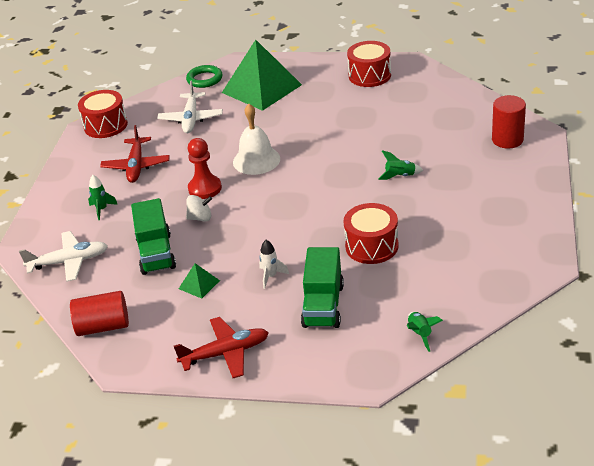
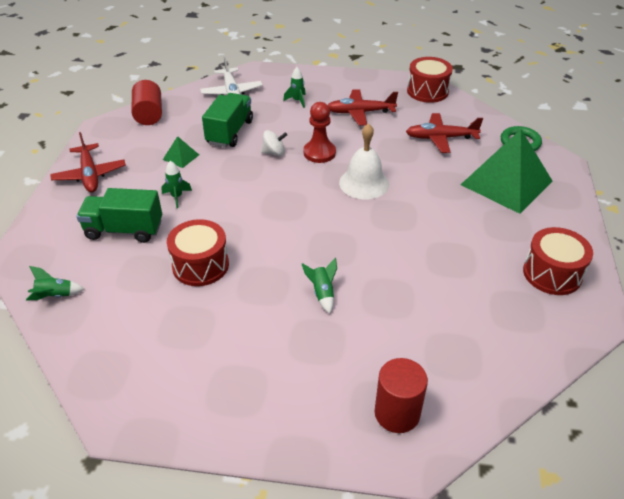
camera: 85 degrees right, 5 degrees up
(156, 253) = (230, 132): green truck -> green truck turned 120 degrees clockwise
(191, 119) = (440, 138): white plane -> red plane
(200, 218) = (274, 153): white spinning top -> white spinning top turned 90 degrees counterclockwise
(271, 276) = (177, 197): white rocket -> green rocket

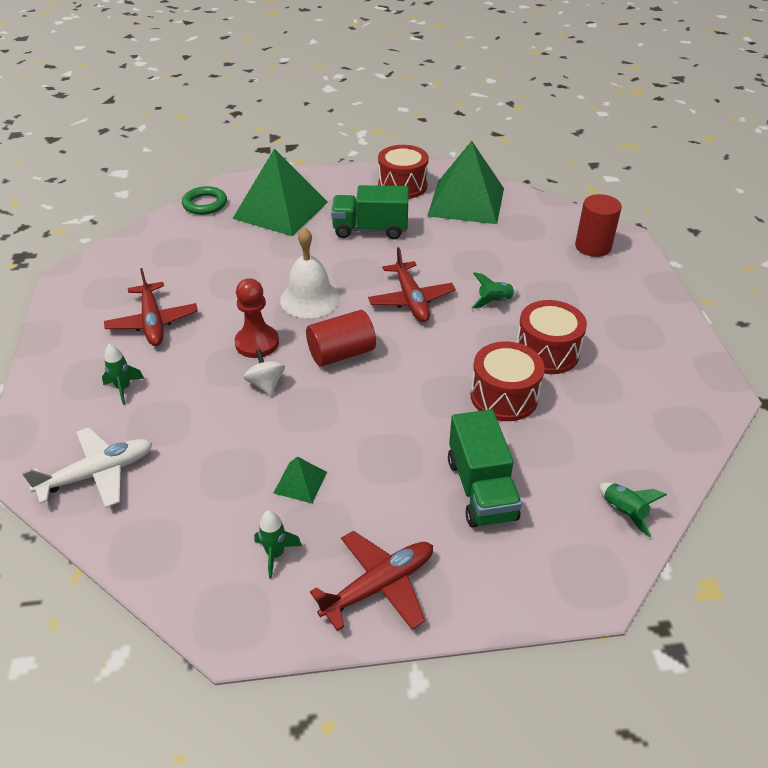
camera: 105 degrees left, 0 degrees up
(149, 114) = (182, 571): red cylinder -> red cylinder (341, 353)
(177, 197) = (394, 456): green rocket -> green rocket (275, 554)
(230, 132) = (222, 443): green truck -> green truck (370, 229)
(427, 91) = (93, 272): red drum -> red drum (547, 352)
(440, 138) = (205, 254): red plane -> red plane (411, 300)
(513, 320) = (466, 202): none -> green pyramid

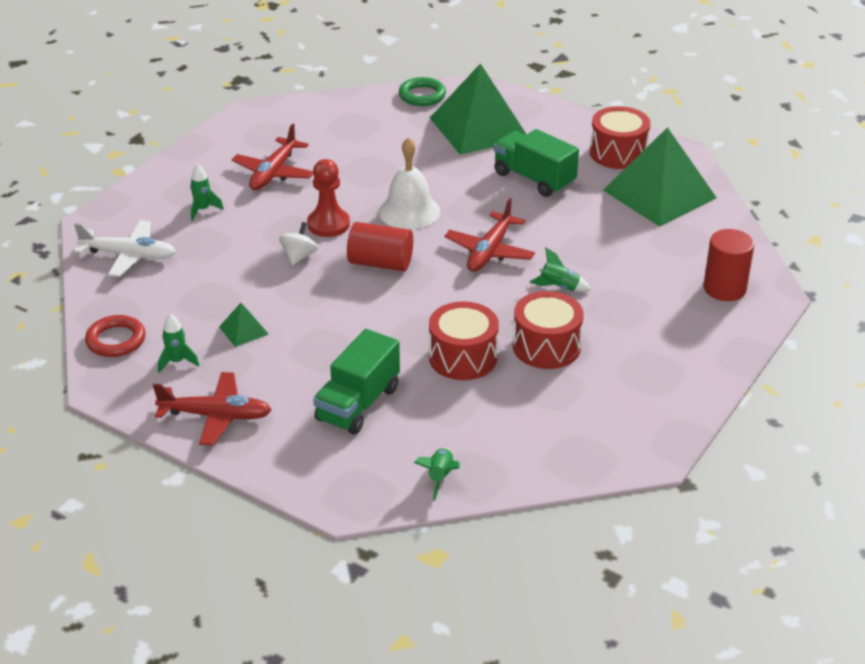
camera: 40 degrees right, 5 degrees down
(186, 572) = (116, 340): none -> red ring

